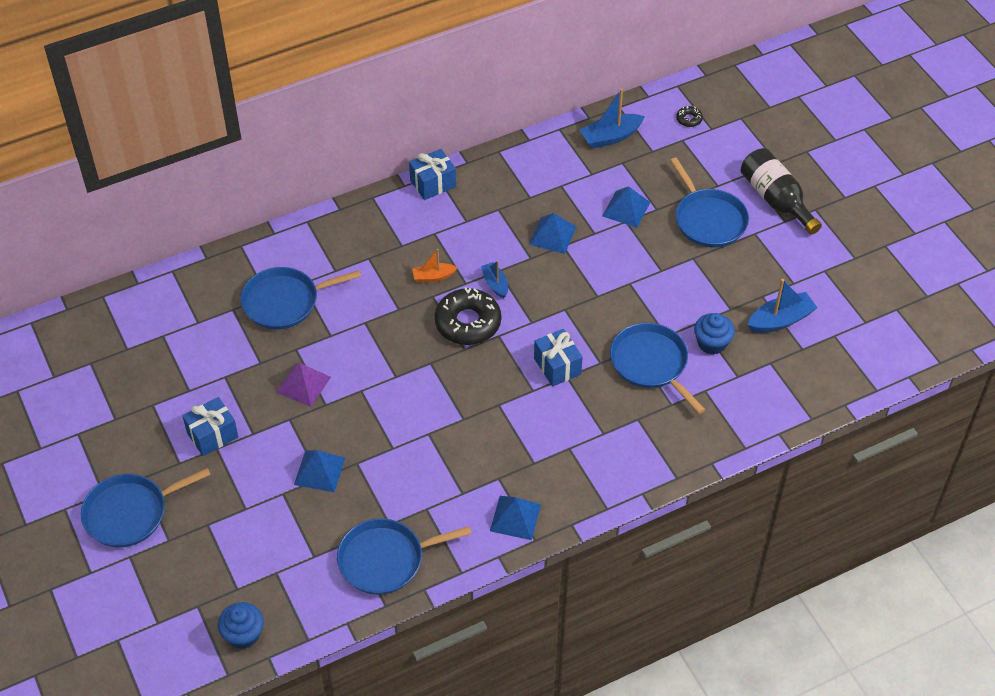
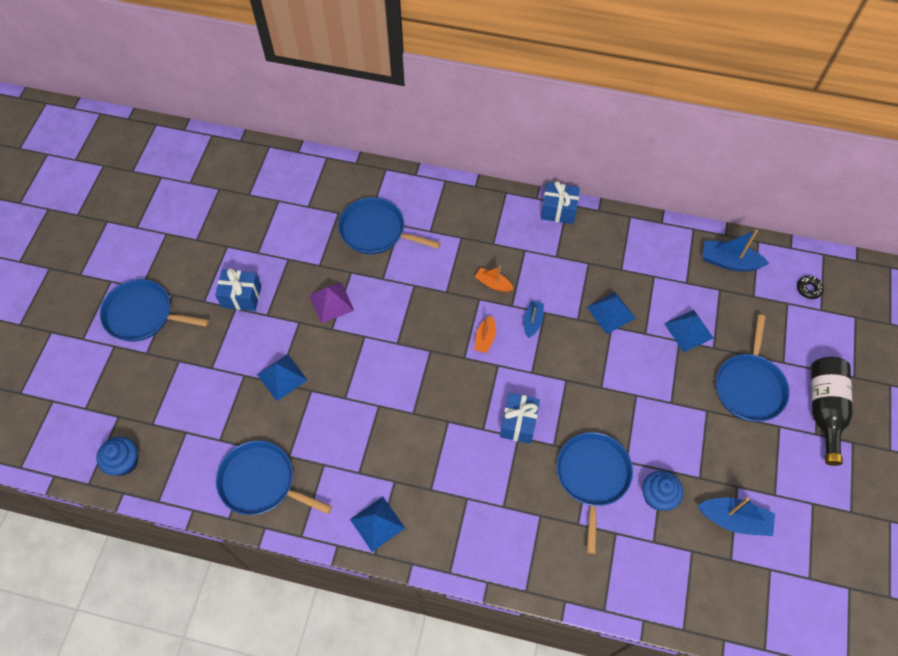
camera: 40 degrees right, 10 degrees up
(468, 323) = (485, 338): black donut -> orange boat

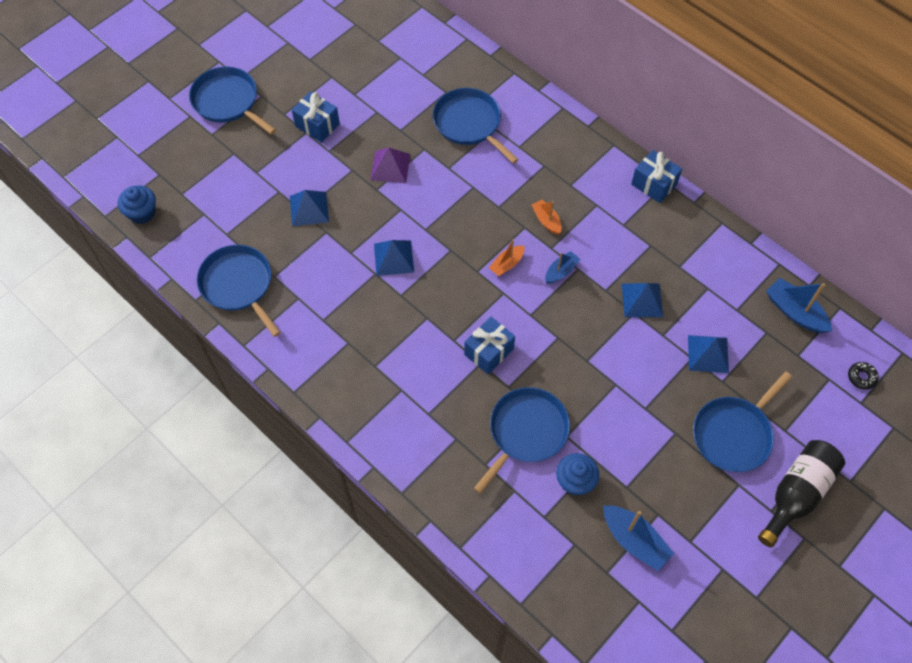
camera: 30 degrees right, 0 degrees up
(377, 523) = (312, 369): blue pyramid -> blue pyramid (393, 258)

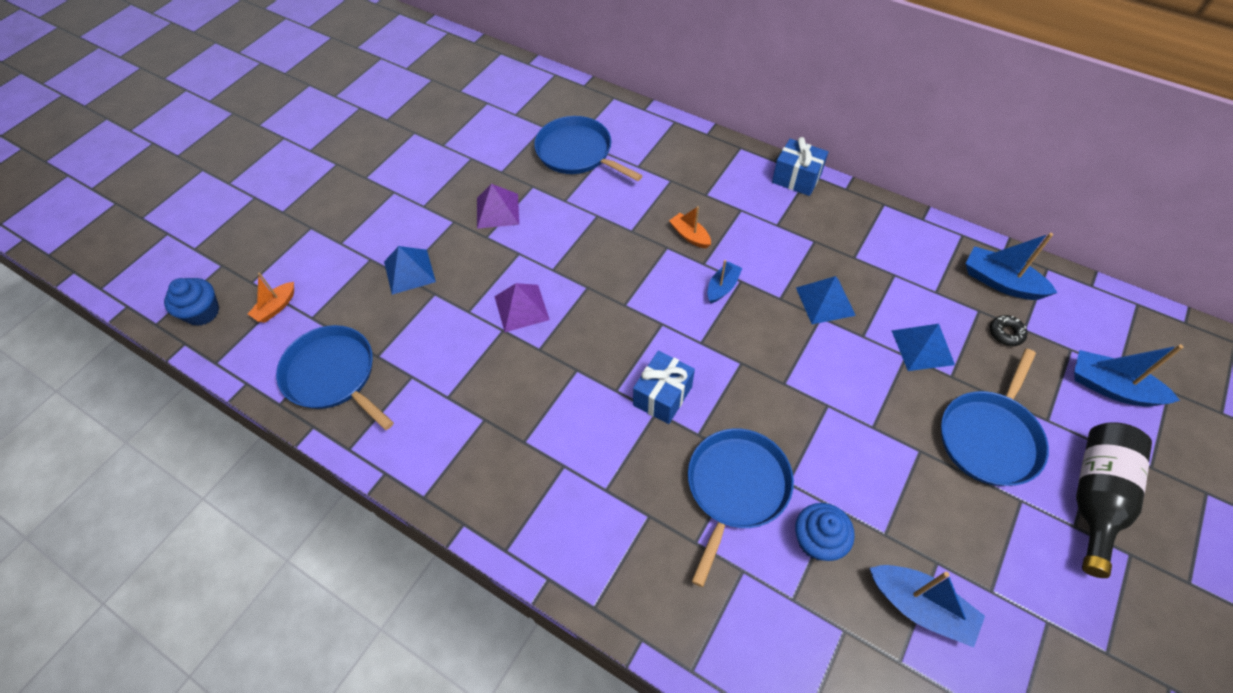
camera: 10 degrees left, 5 degrees down
(228, 101) = (298, 175): blue pan -> none
(317, 125) = (405, 182): blue gift -> none
(393, 258) = (521, 308): blue pyramid -> purple pyramid
(507, 264) = (657, 290): orange boat -> orange boat (276, 307)
(847, 415) = (1111, 387): none -> blue boat
(861, 377) = (1106, 340): black donut -> black donut (1005, 333)

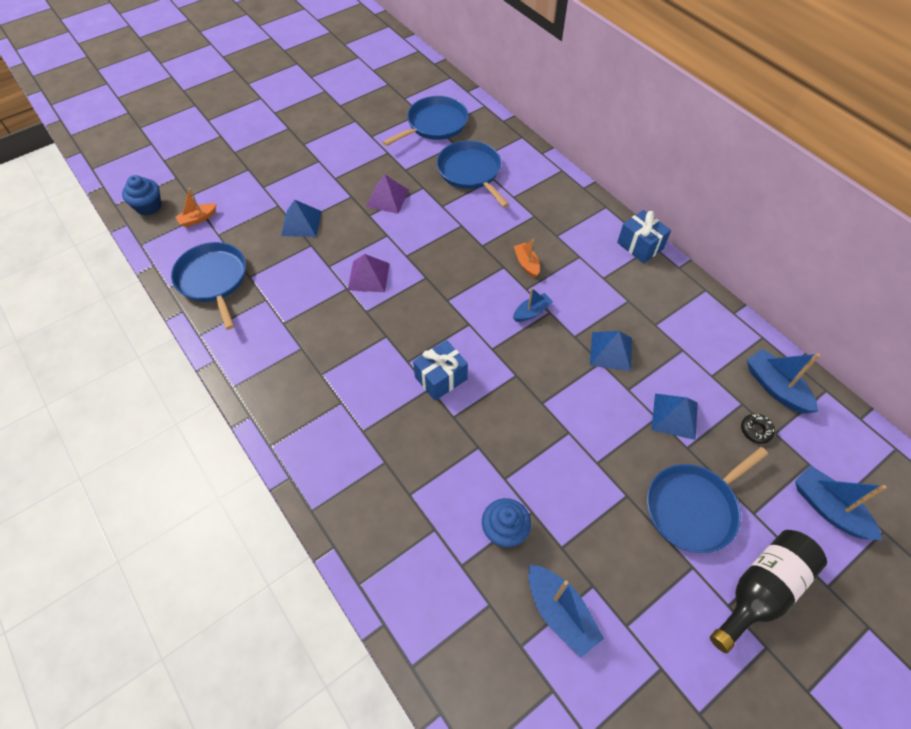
camera: 20 degrees right, 0 degrees up
(735, 488) = (461, 467): blue pan -> blue pan (434, 124)

